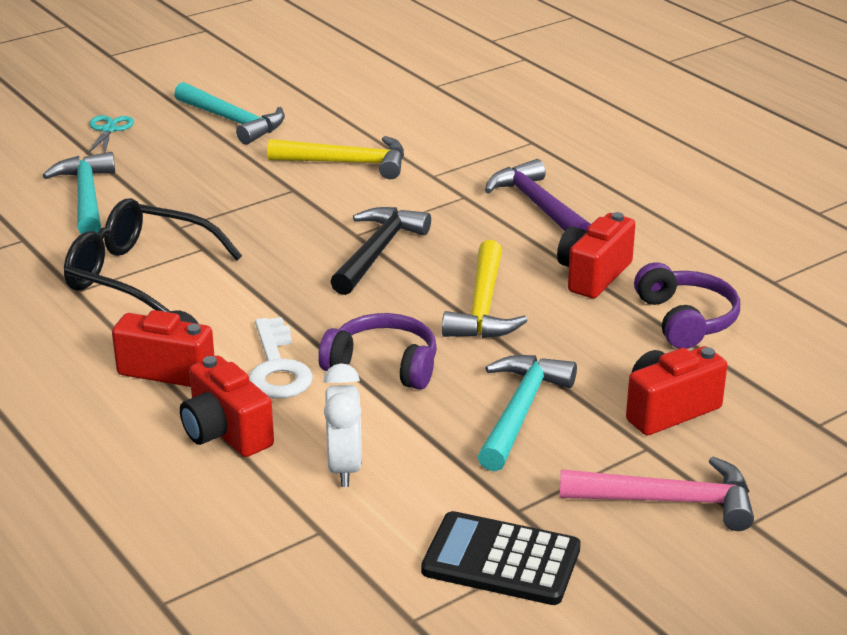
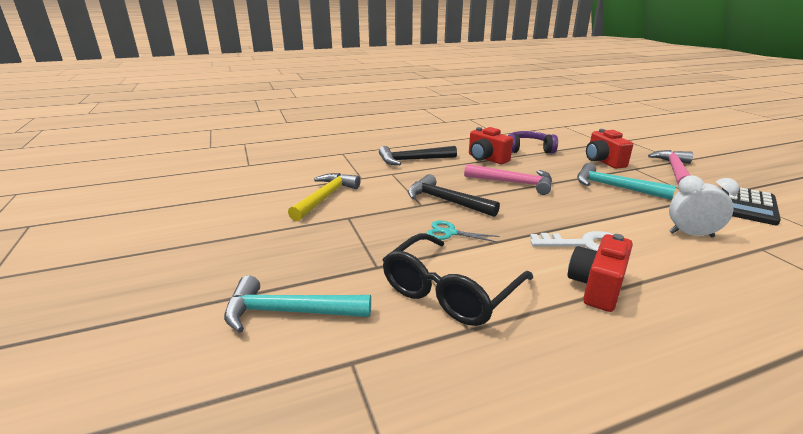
camera: 75 degrees left, 5 degrees down
(109, 130) = (160, 289): turquoise scissors -> turquoise scissors (449, 233)
(226, 433) = (673, 270): red camera -> none
(233, 121) = (218, 229): turquoise hammer -> none
(383, 365) = (577, 213): purple headphones -> none
(483, 306) = (513, 183): yellow hammer -> pink hammer
(538, 206) = (413, 160): purple hammer -> black hammer

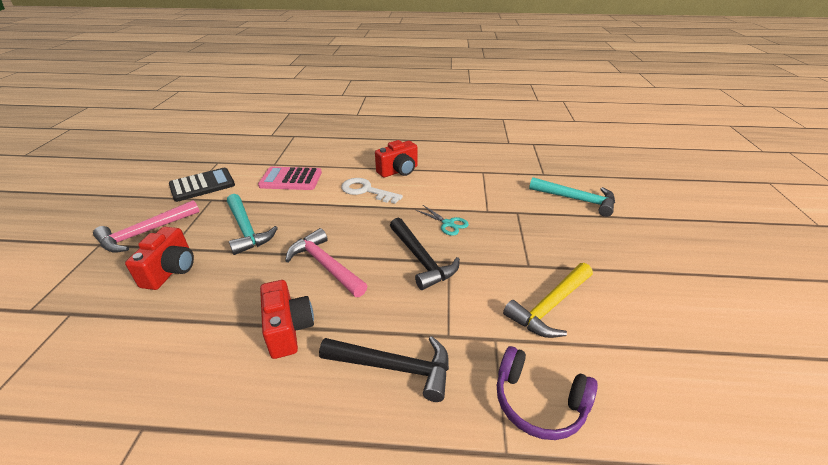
camera: 155 degrees left, 10 degrees up
(450, 291) = (479, 188): black glasses -> none
(528, 149) = (196, 335): purple headphones -> purple headphones (538, 402)
(691, 235) = (291, 179): white clock -> pink calculator

